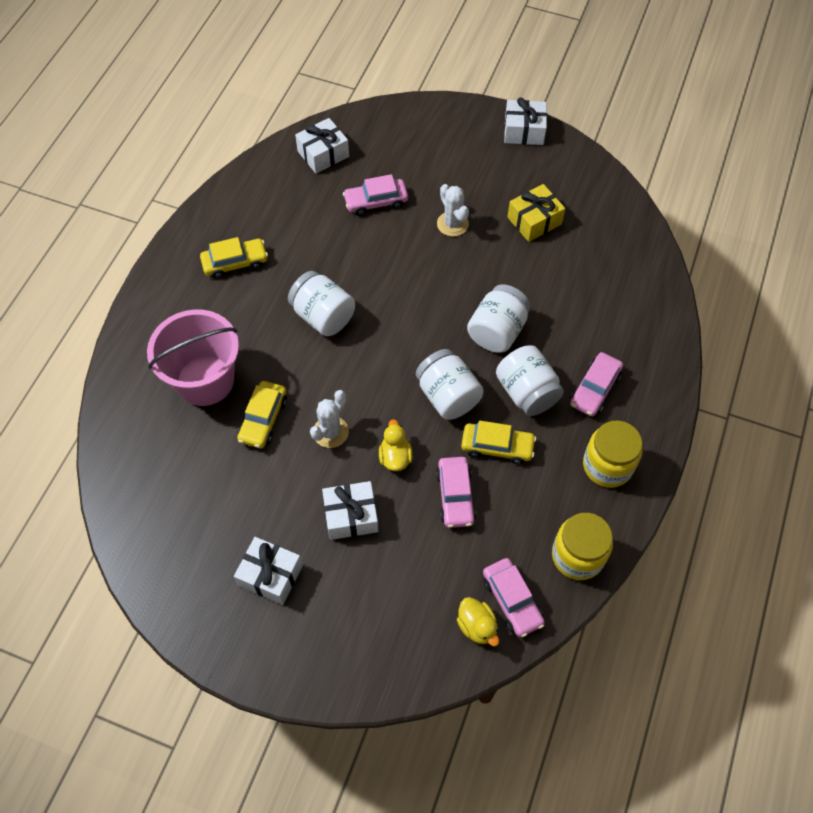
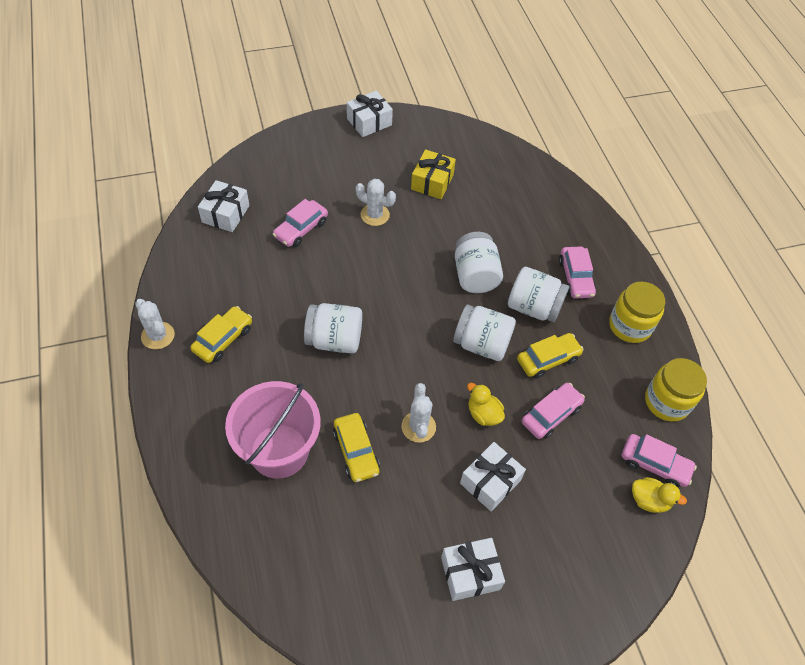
camera: 40 degrees left, 5 degrees down
(188, 231) = (158, 336): none -> white cactus
(455, 496) = (551, 415): pink car -> pink car turned 90 degrees counterclockwise

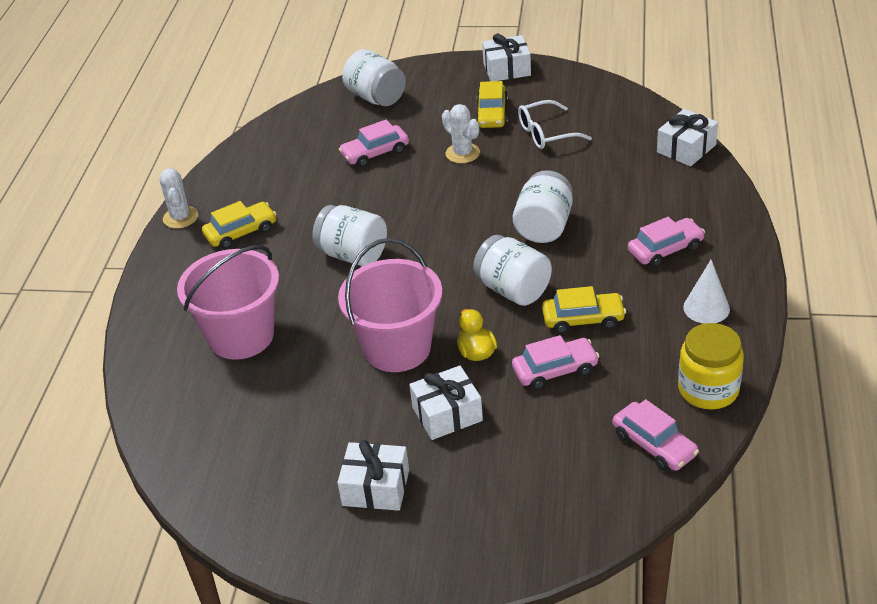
camera: 30 degrees right, 15 degrees down
(225, 214) = (305, 128): white gift -> white gift (686, 148)
(356, 451) = (318, 354): yellow car -> yellow car (492, 114)
(418, 427) = (397, 348): white cactus -> pink bucket
(432, 182) = (546, 133): yellow gift -> white glasses
(533, 307) = (596, 268): white jar -> white jar (376, 97)
(575, 277) = (665, 250): pink car -> pink car turned 135 degrees counterclockwise
(630, 326) = (706, 308): yellow jar -> white cone
(649, 500) = (625, 476): yellow duck -> none

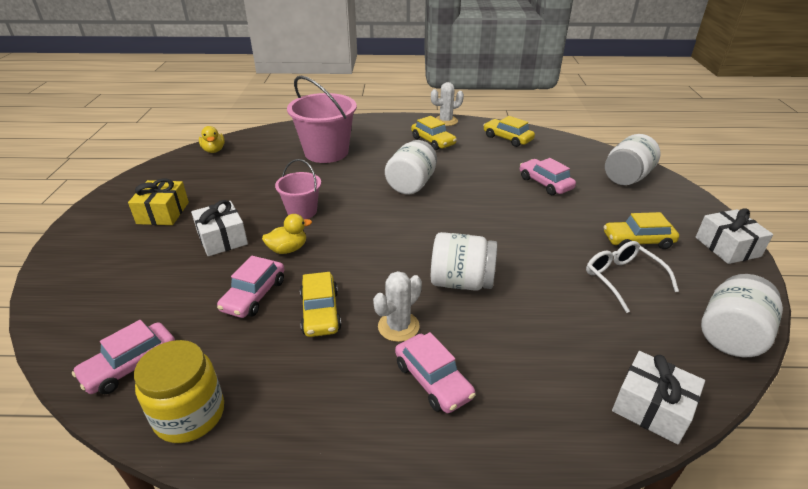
camera: 80 degrees right, 5 degrees down
(193, 468) = (214, 150): none -> yellow duck
(255, 168) = (507, 138): none -> yellow car
(375, 487) = (163, 213): white gift -> yellow gift
(397, 348) = (302, 211): pink bucket -> pink bucket, size x0.56
(462, 153) = (563, 227): white cactus -> white cactus (398, 326)
(513, 290) = (366, 266): white jar -> white jar (730, 335)
(555, 370) = (254, 295): pink car -> pink car turned 45 degrees clockwise
(706, 308) = (326, 418): white cone -> none

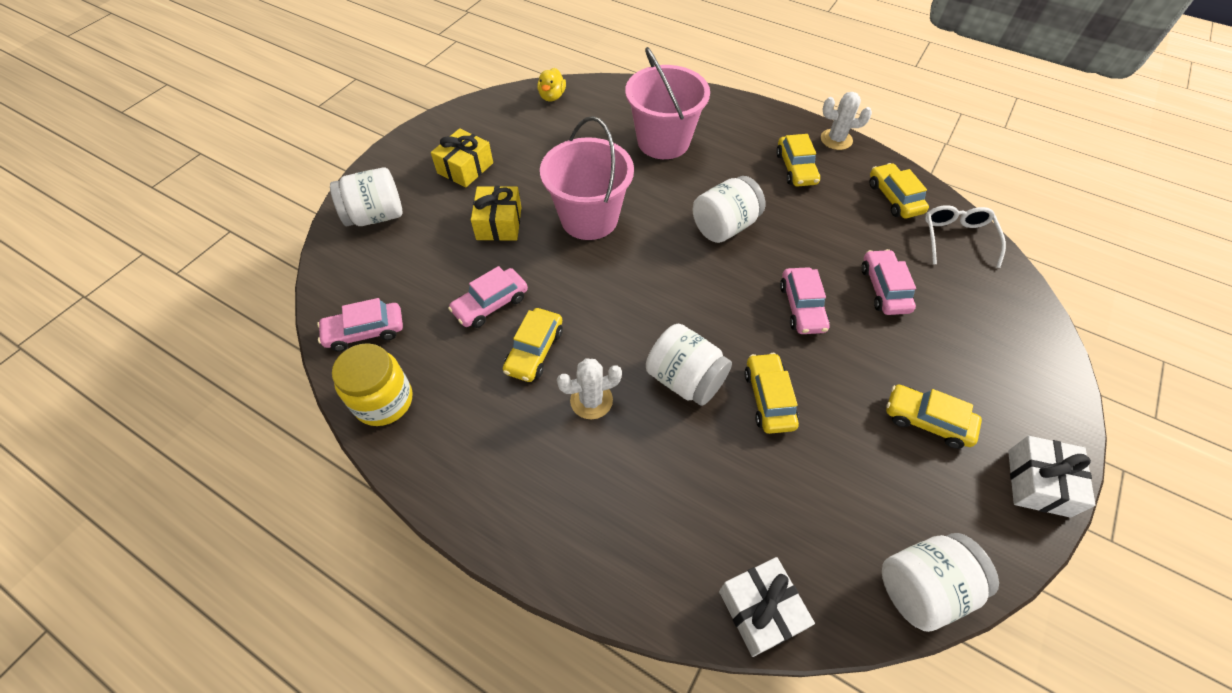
camera: 30 degrees right, 20 degrees up
(222, 238) = (499, 223): white gift -> yellow gift
(288, 249) = (548, 262): yellow duck -> none
(302, 211) = (589, 218): pink bucket -> pink bucket, size x1.78
(433, 380) = (583, 471): pink car -> pink car (802, 307)
(530, 269) = (769, 398): none -> yellow car
(622, 279) = (862, 459): white glasses -> white glasses (956, 238)
(626, 177) = (1001, 324): white jar -> white jar (376, 216)

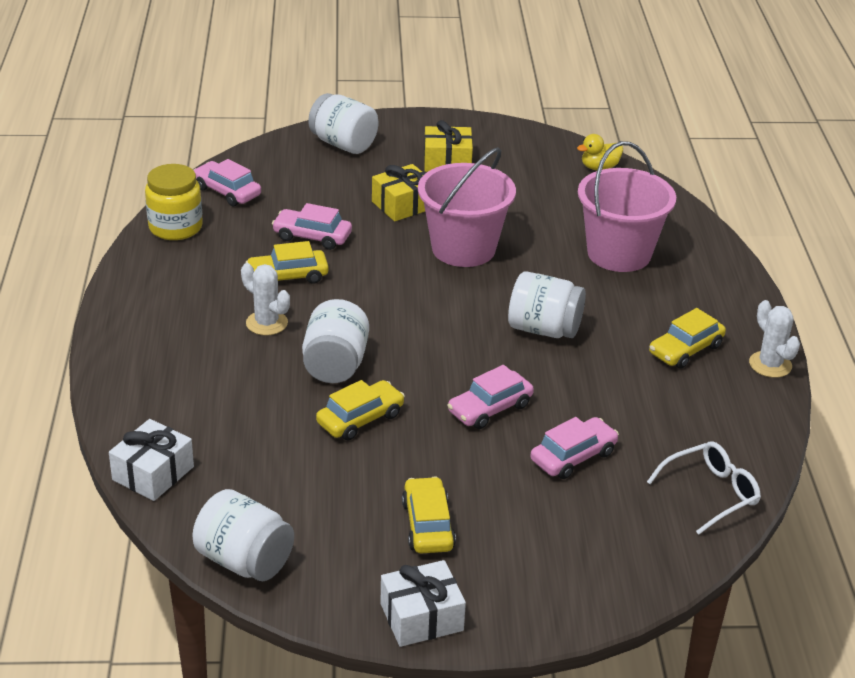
camera: 55 degrees right, 20 degrees down
(894, 198) = (723, 431): yellow car -> none

